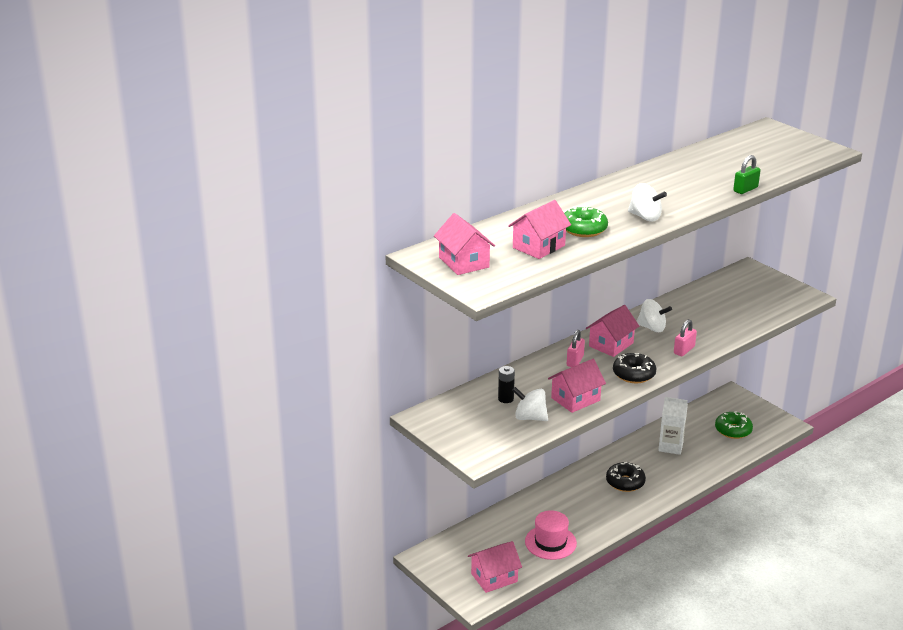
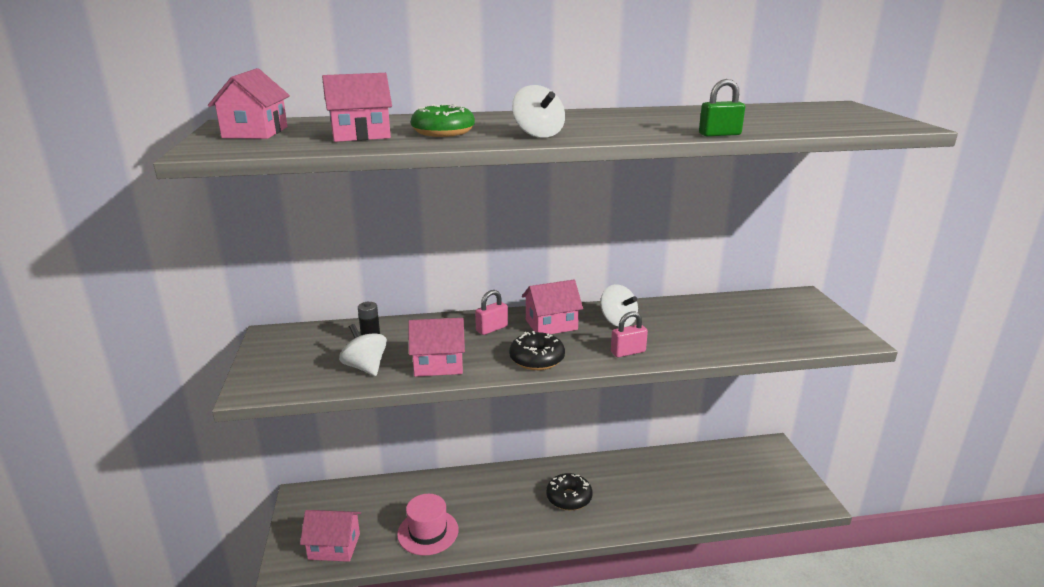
camera: 30 degrees right, 5 degrees down
(670, 446) = (654, 478): white carton -> none
(733, 430) = (742, 485): green donut -> none

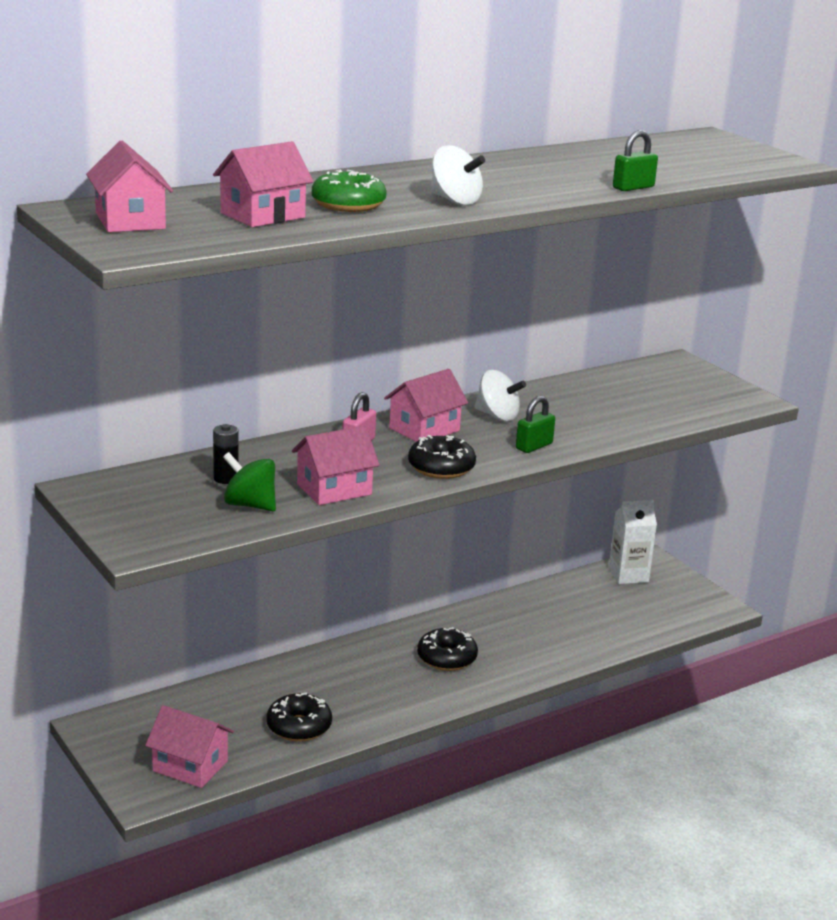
camera: 25 degrees left, 0 degrees up
(334, 546) = (190, 766): pink house -> pink house turned 45 degrees clockwise
(365, 367) = (250, 505): white spinning top -> green spinning top
(428, 532) = (299, 727): pink hat -> black donut
(628, 352) = (534, 446): pink padlock -> green padlock
(748, 455) = (628, 575): none -> white carton

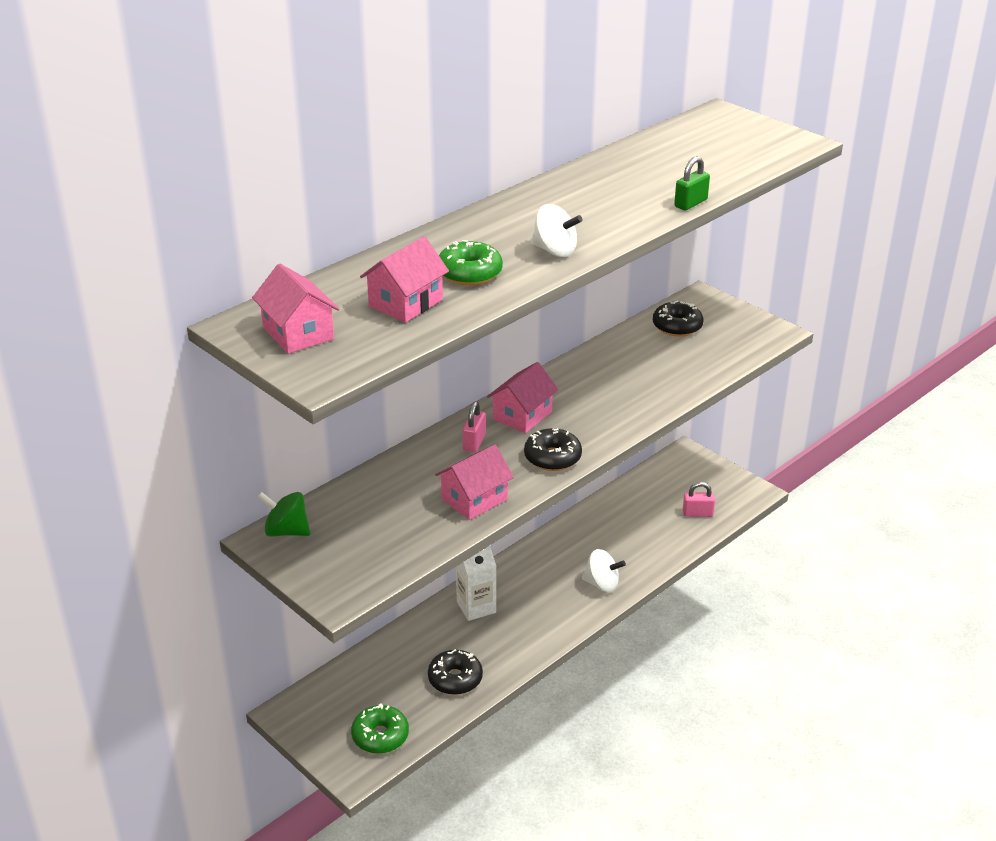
camera: 10 degrees left, 10 degrees up
(190, 766) = (380, 736): pink house -> green donut
(226, 479) = (380, 504): black battery -> none
(250, 505) = (412, 531): green spinning top -> green spinning top (286, 531)
(446, 658) = (552, 586): black donut -> black donut (677, 326)
(497, 416) = (576, 388): white spinning top -> white spinning top (602, 584)
(534, 446) = (618, 418): green padlock -> none
(628, 575) = (671, 472): white carton -> white carton (476, 607)
(645, 618) = (697, 513): none -> pink padlock

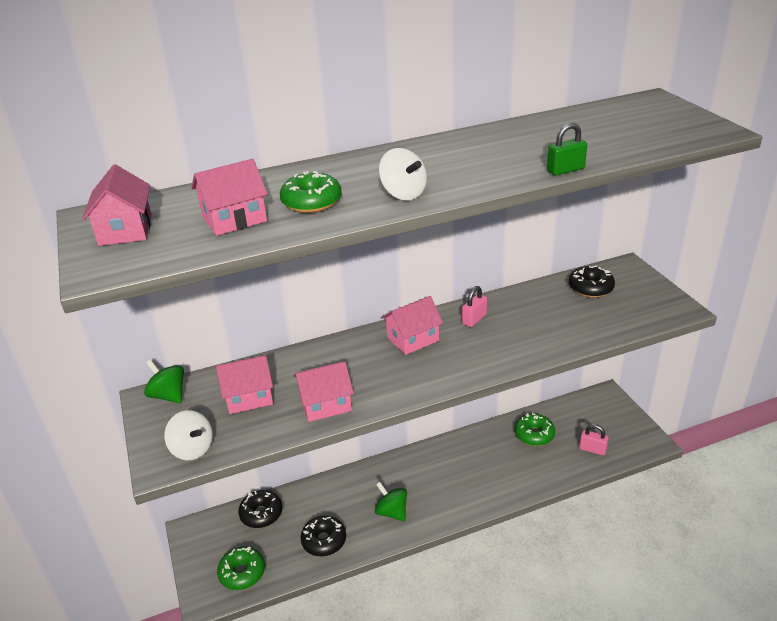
camera: 25 degrees right, 0 degrees up
(383, 512) = (249, 397): none -> pink house
(474, 442) = (359, 353): pink padlock -> pink padlock (474, 319)
(476, 607) = (373, 483): white carton -> none
(515, 630) = (392, 512): none -> green spinning top
(552, 458) = (413, 382): black donut -> black donut (261, 514)
(602, 584) = (481, 491): white spinning top -> white spinning top (192, 449)
(628, 513) = (534, 434): none -> green donut

